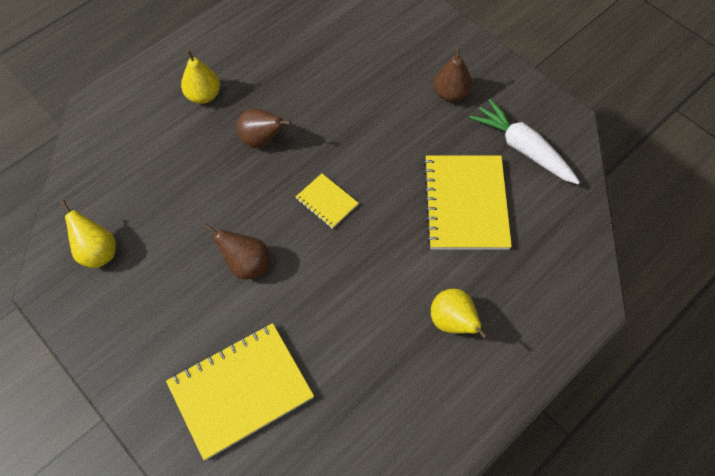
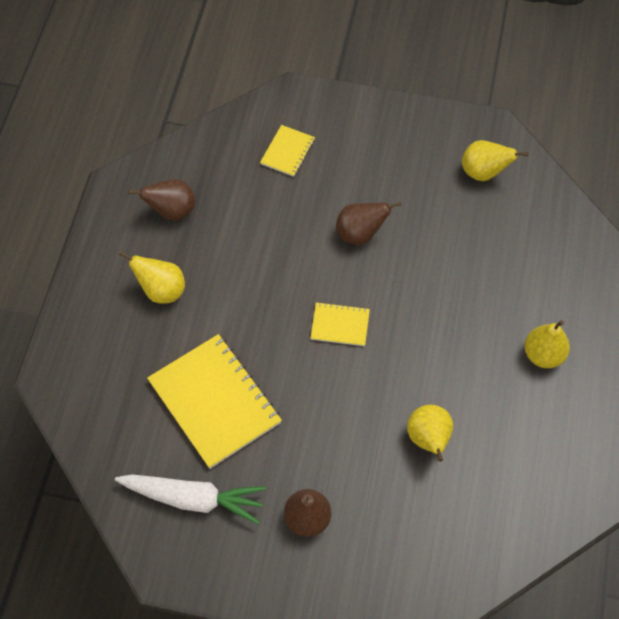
camera: 145 degrees right, 0 degrees up
(241, 390) = (287, 152): yellow notebook -> yellow notebook, size x0.49
(262, 140) = (447, 345): brown pear -> brown pear (172, 211)
(330, 92) = (428, 439): none -> yellow pear

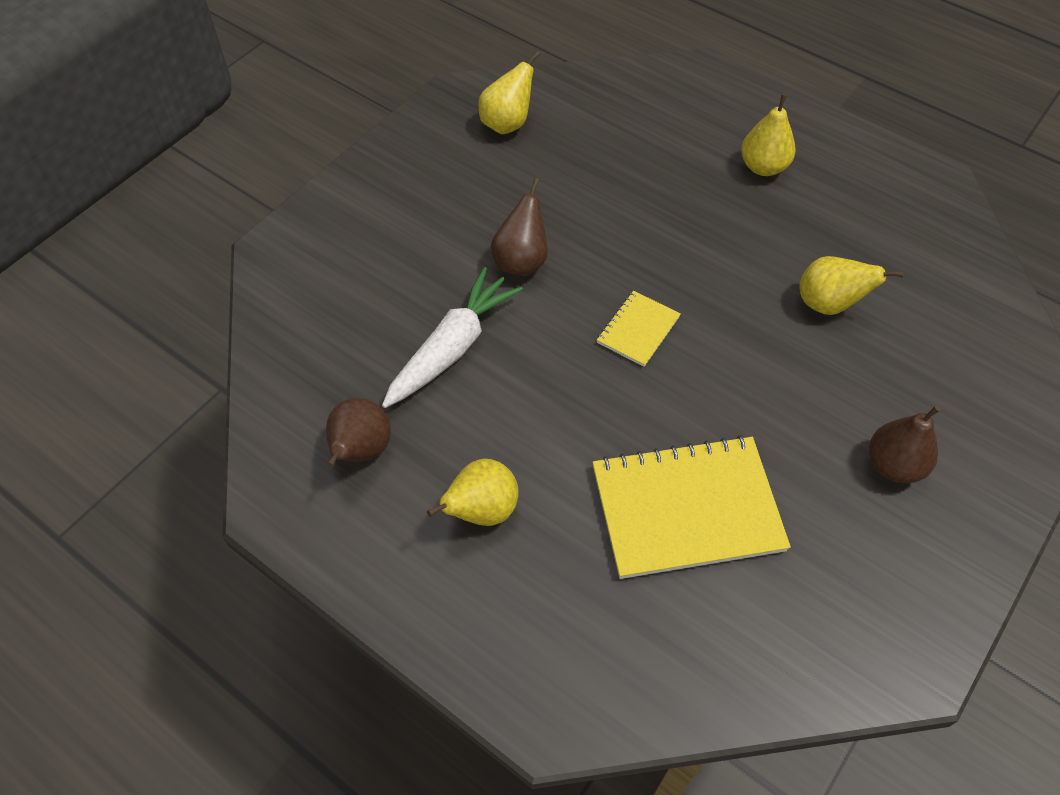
camera: 65 degrees left, 5 degrees down
(193, 498) = (823, 588): white carrot -> white carrot (452, 348)
(287, 152) = (355, 288): yellow notebook -> none

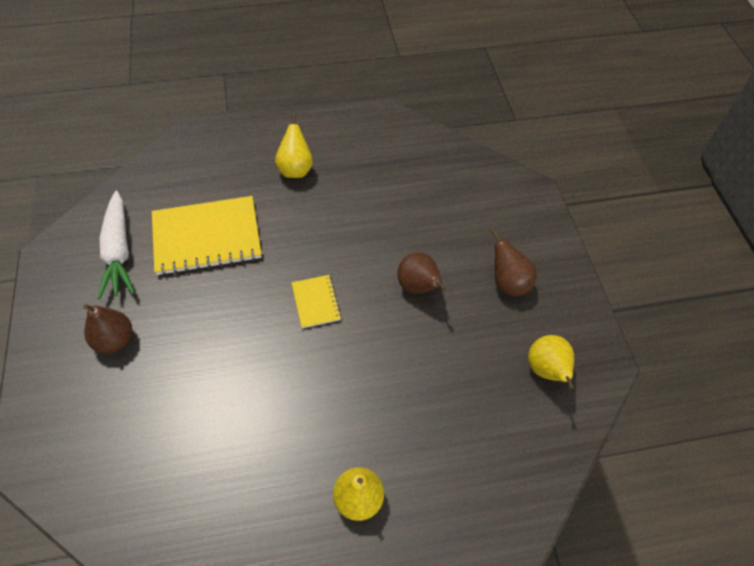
camera: 130 degrees right, 0 degrees up
(361, 451) = (371, 151): brown pear -> brown pear (508, 283)
(452, 348) = (392, 217): white carrot -> white carrot (119, 251)
(687, 508) = (207, 237): yellow notebook -> yellow notebook turned 45 degrees clockwise
(828, 304) = (222, 415): yellow pear -> none

